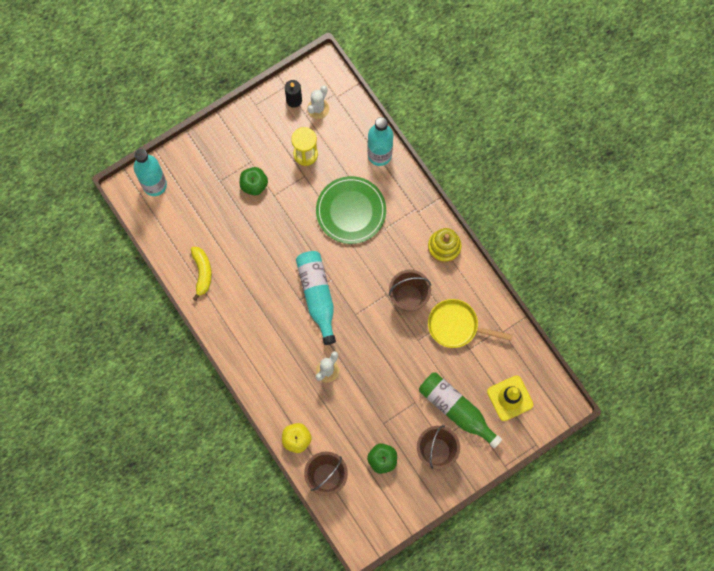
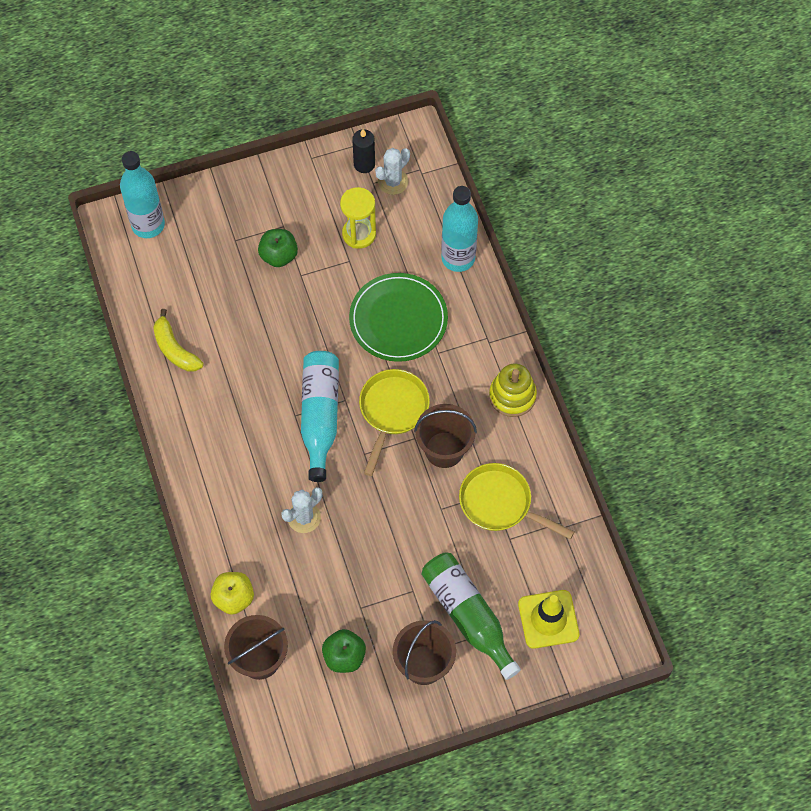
camera: 15 degrees right, 10 degrees down
(202, 273) = (175, 349): yellow banana -> yellow banana turned 135 degrees clockwise
(365, 279) = (392, 411): none -> yellow pan

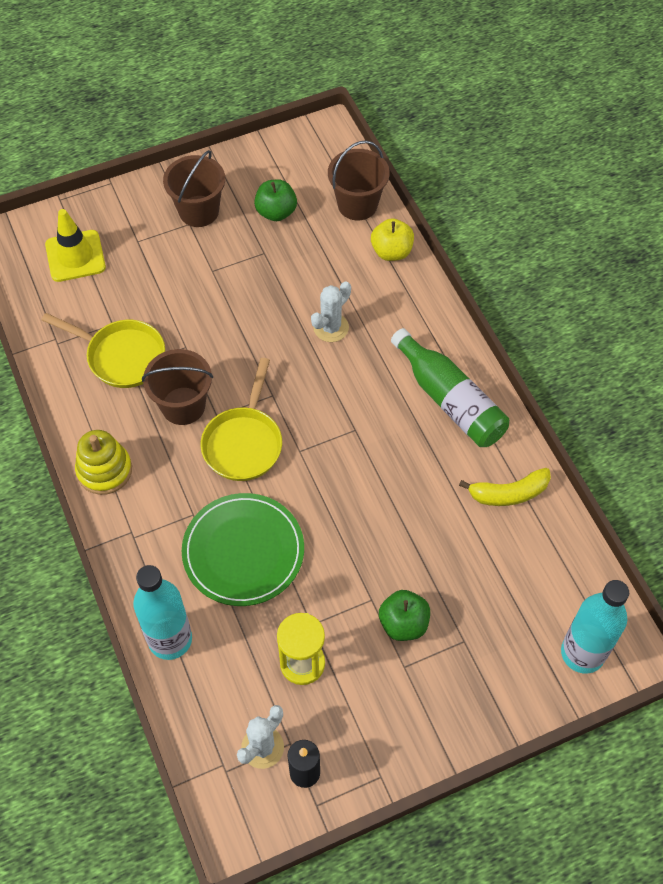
camera: 175 degrees right, 5 degrees down
(175, 349) = (508, 493): yellow banana -> yellow banana turned 120 degrees clockwise
(320, 416) = (326, 430): turquoise bottle -> none
(468, 615) = (156, 253): green bottle -> green bottle (450, 400)

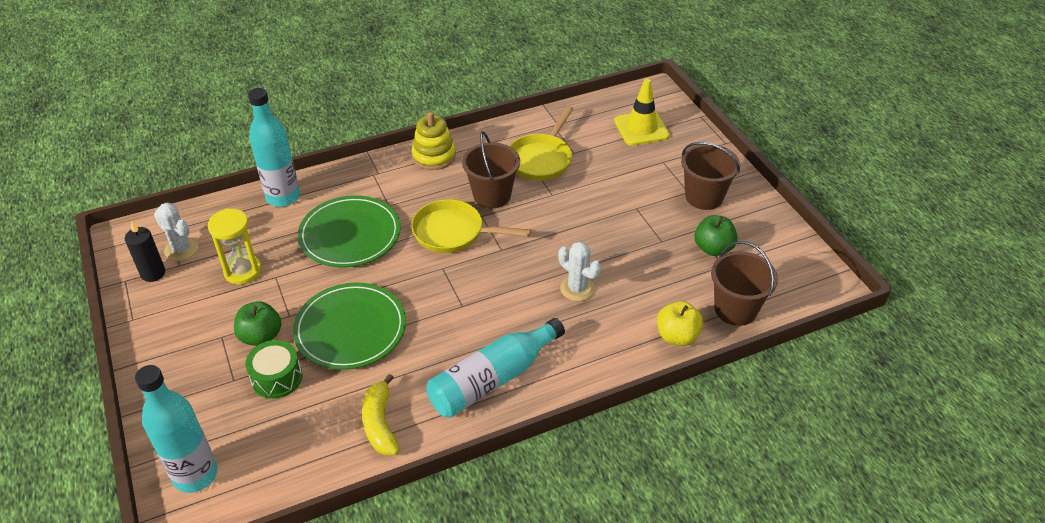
camera: 90 degrees right, 15 degrees down
(390, 533) = (350, 329): none -> green plate
(450, 400) = (492, 379): green bottle -> turquoise bottle
(459, 597) = (277, 378): none -> green drum

